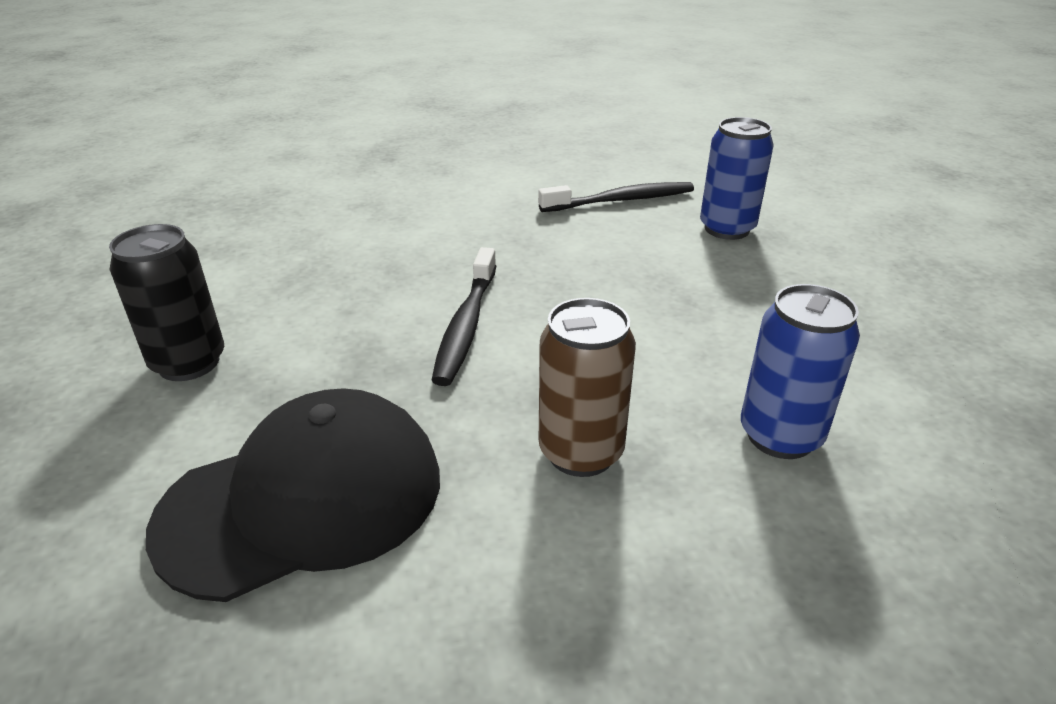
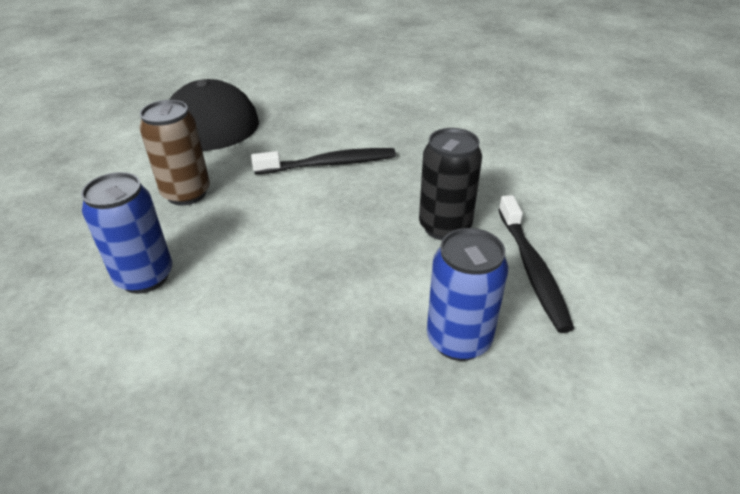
camera: 100 degrees right, 5 degrees up
(189, 363) = (326, 86): black can -> black can (445, 227)
(466, 325) = (329, 164): black toothbrush -> black toothbrush turned 150 degrees clockwise

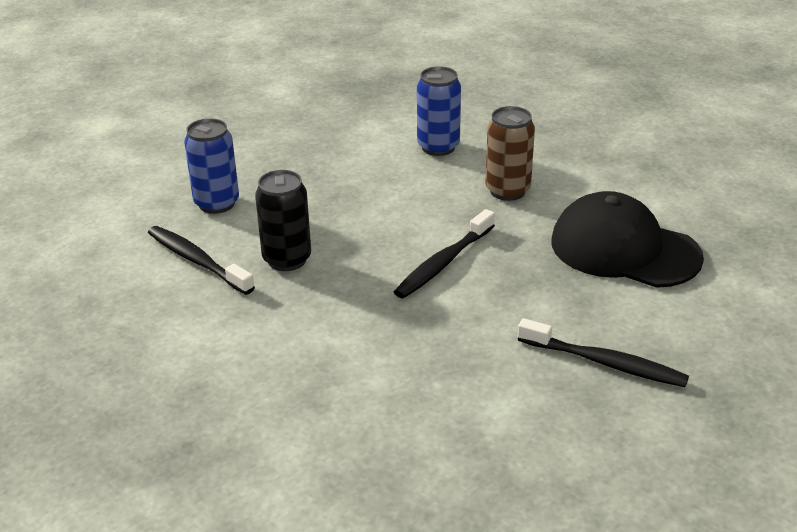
camera: 140 degrees right, 5 degrees down
(332, 81) = (604, 363): none -> black toothbrush

